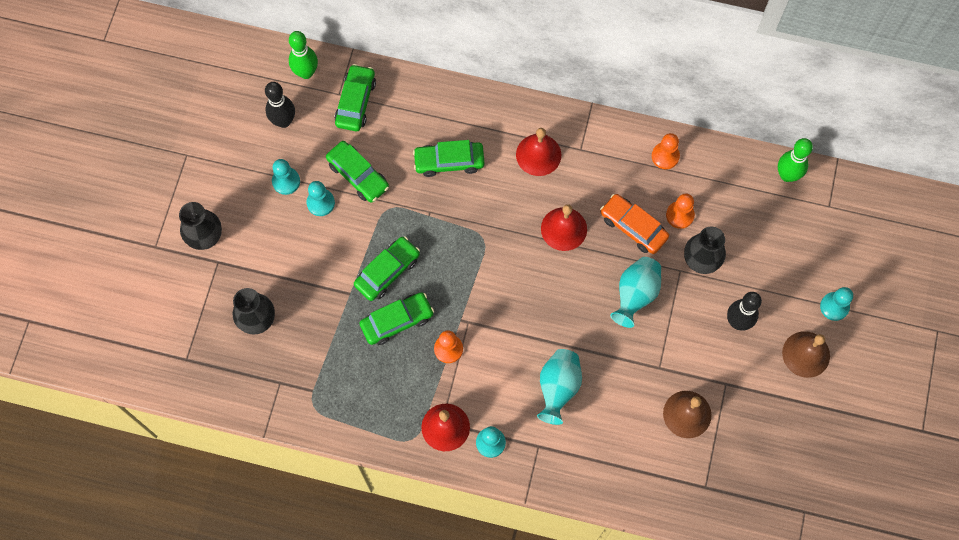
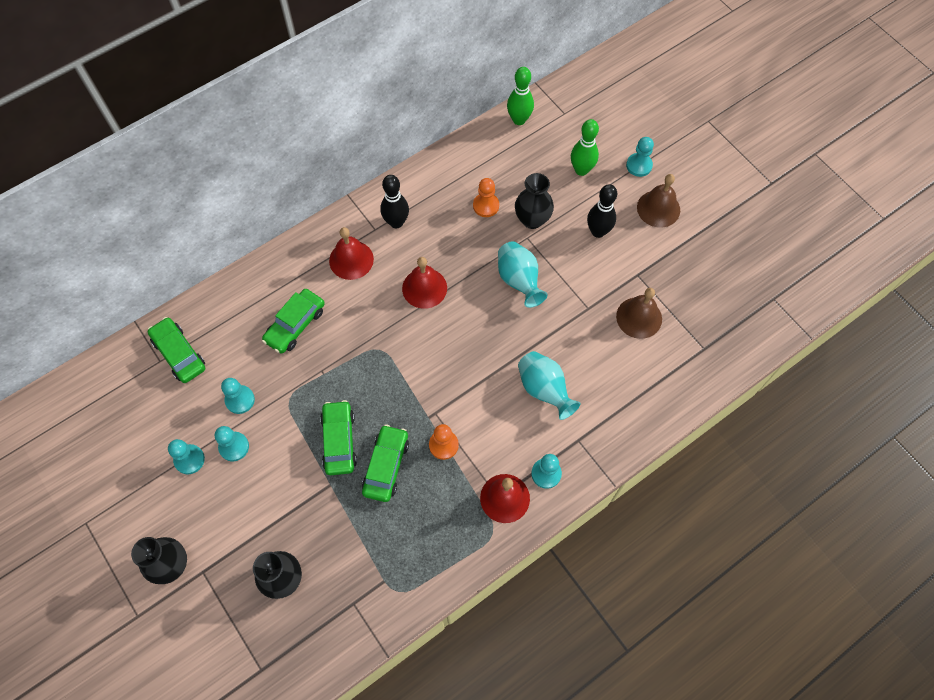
camera: 50 degrees left, 5 degrees down
(283, 121) = (138, 421): black bowling pin -> black bowling pin (396, 222)
(306, 72) = (116, 371): green bowling pin -> green bowling pin (581, 170)
(358, 175) = (240, 400): green car -> turquoise pawn
(633, 227) = (466, 242): orange car -> none
(665, 156) = (433, 180): orange pawn -> none

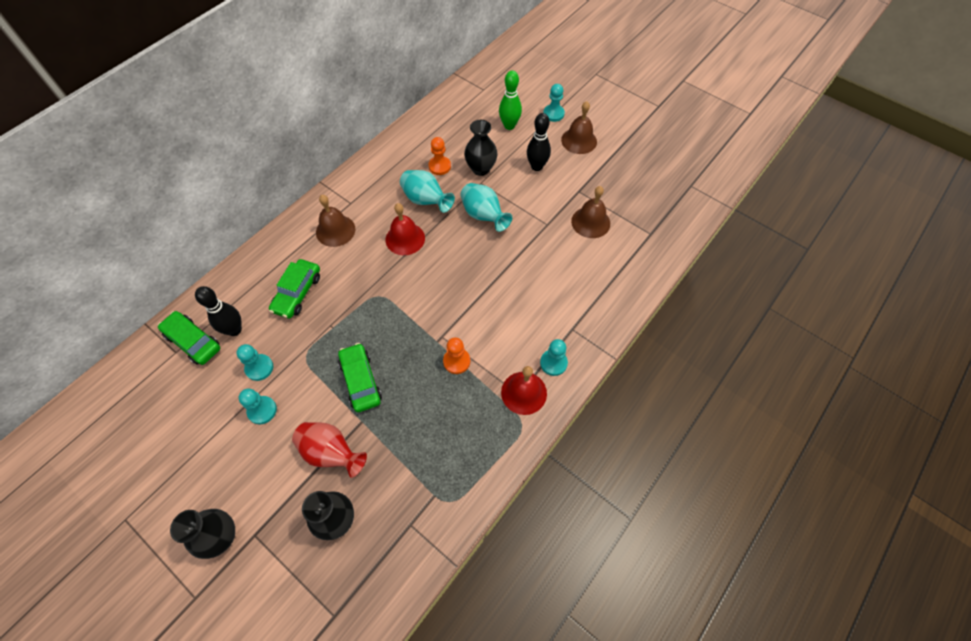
camera: 15 degrees left, 5 degrees down
(189, 459) = (221, 433): turquoise pawn -> none
(293, 509) = (331, 453): none -> red vase
(351, 260) = (335, 230): red bell -> brown bell
(386, 466) = (409, 392): green car -> none
(396, 222) = (367, 194): black bowling pin -> black bowling pin (234, 330)
(519, 120) = (448, 100): green bowling pin -> none
(544, 389) = (530, 295): turquoise vase -> turquoise vase (426, 200)

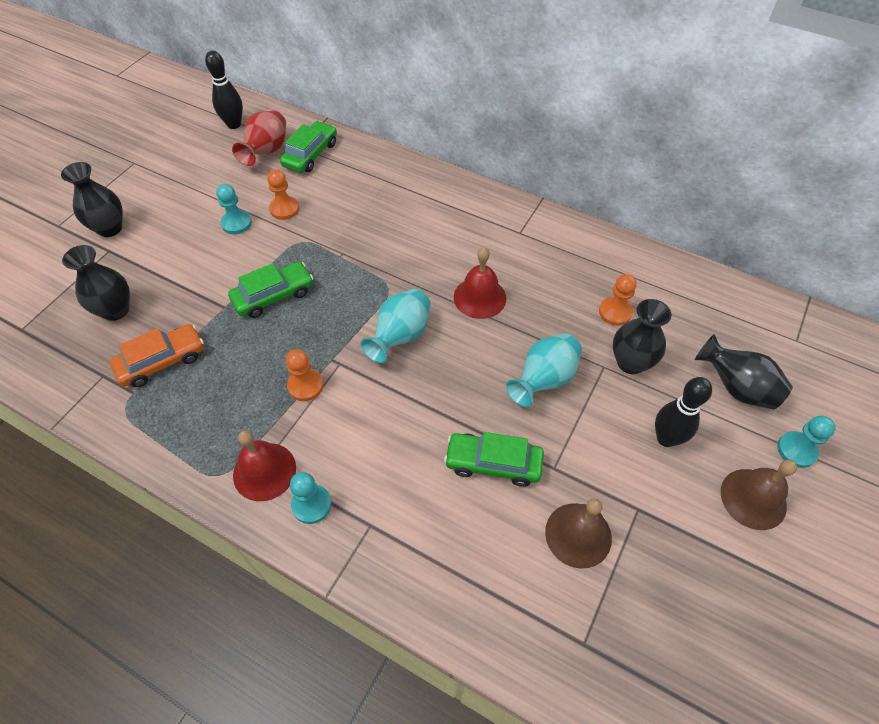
camera: 80 degrees right, 5 degrees down
(234, 330) = (327, 179): black bowling pin -> black bowling pin (234, 124)
(259, 368) = (284, 209): turquoise pawn -> orange pawn
(297, 293) = (380, 216): green car -> green car (493, 463)
(331, 453) = (188, 289): red vase -> red vase (266, 152)
(335, 230) = (474, 228): brown bell -> none
(407, 472) = (162, 361): none -> orange car
(426, 200) = (549, 308): turquoise vase -> turquoise vase (400, 336)
(509, 125) = (736, 387): green bowling pin -> black vase

